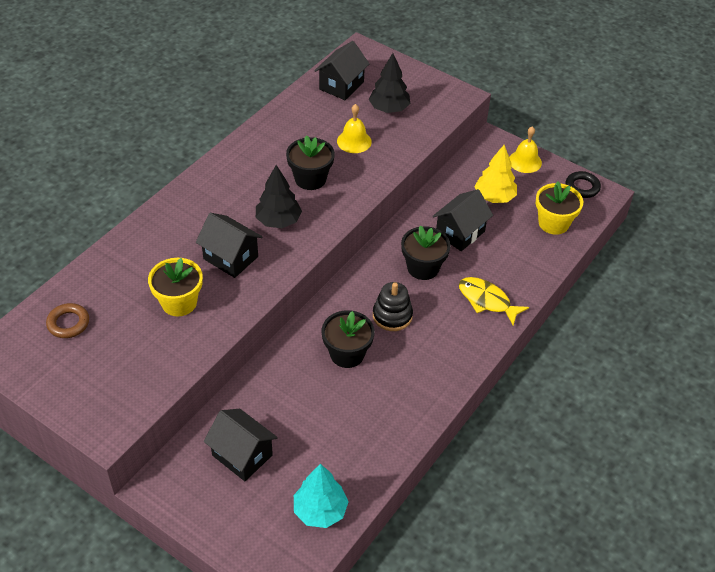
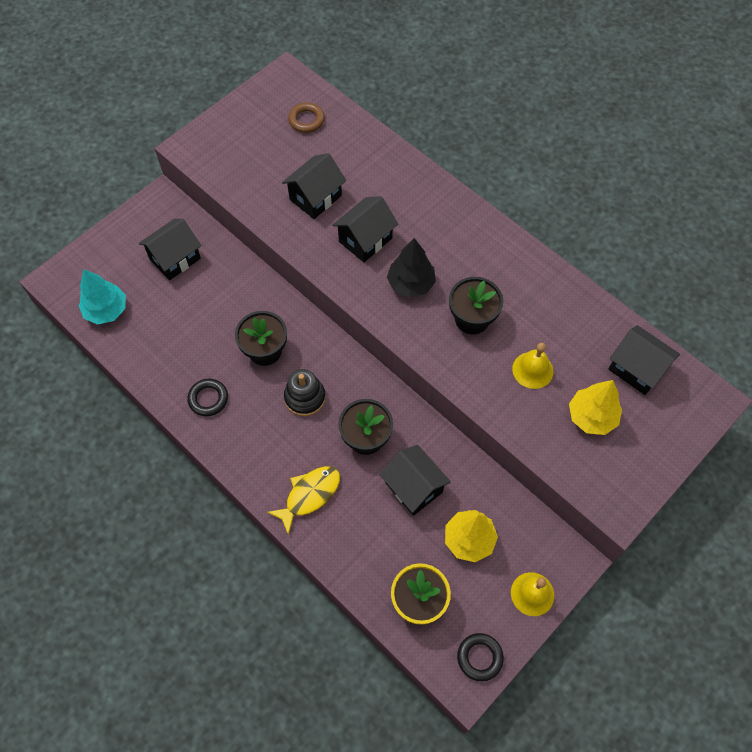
camera: 100 degrees right, 15 degrees up
(179, 302) = (315, 197): yellow flower pot -> black house
(389, 109) = (591, 416): black tree -> yellow tree
(410, 392) = (208, 399): none -> black ring

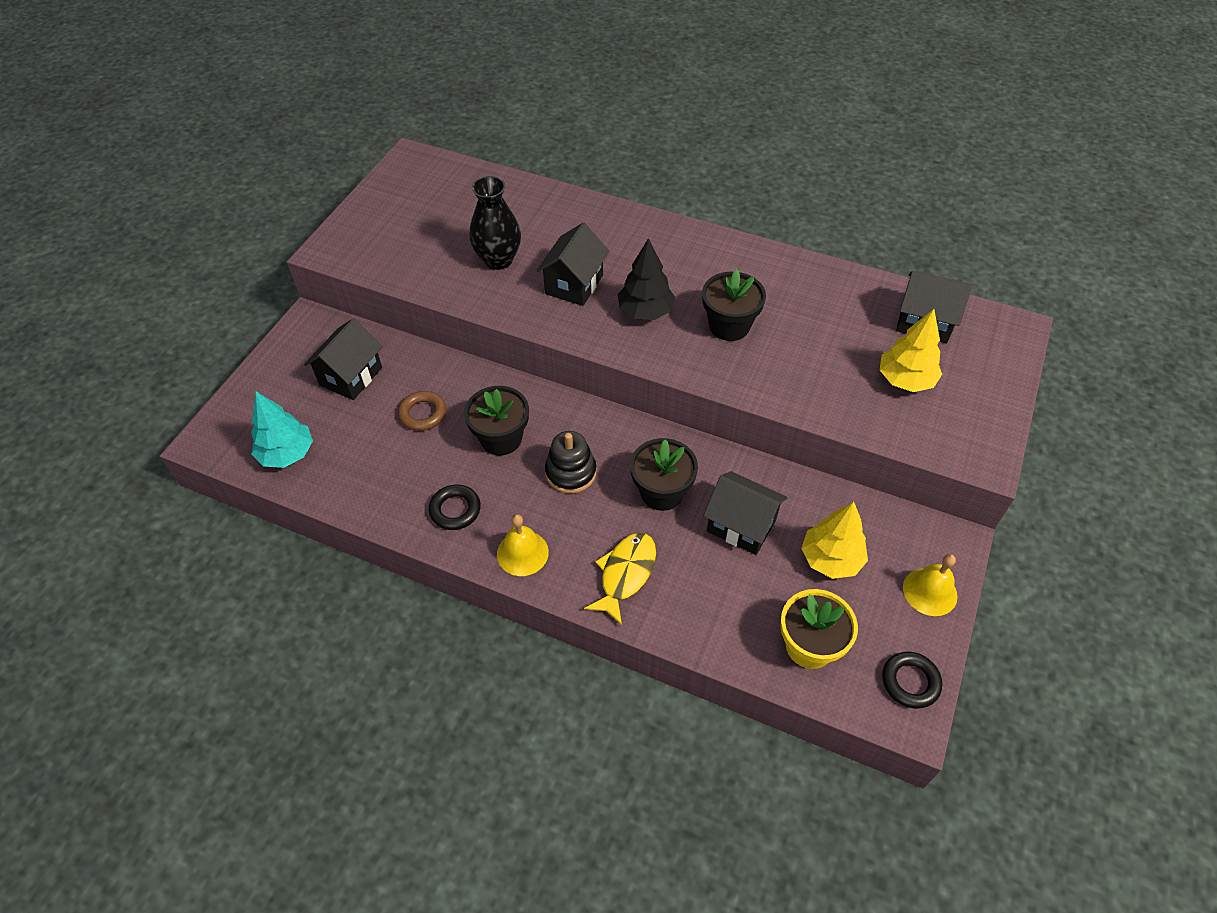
camera: 20 degrees left, 10 degrees down
(306, 120) = (453, 192): brown ring -> brown ring (423, 414)
(315, 197) = (498, 260): black house -> black vase
(532, 370) = (819, 355): yellow bell -> yellow bell (522, 553)

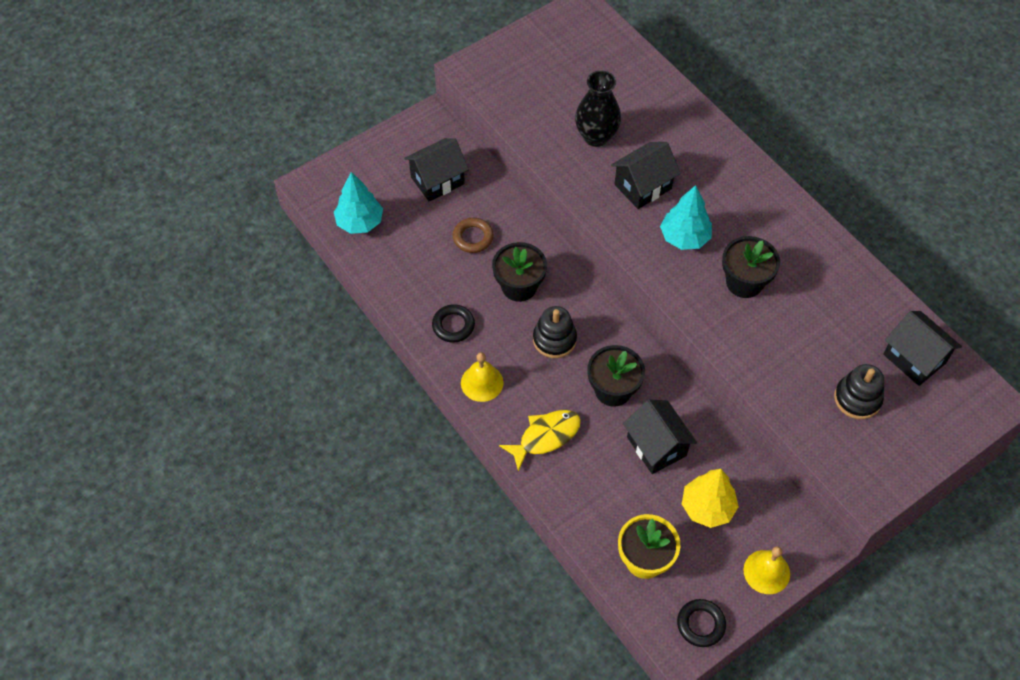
camera: 30 degrees right, 5 degrees up
(645, 311) = (684, 237): black tree -> turquoise tree
(905, 380) = (857, 398): yellow tree -> black stacking toy

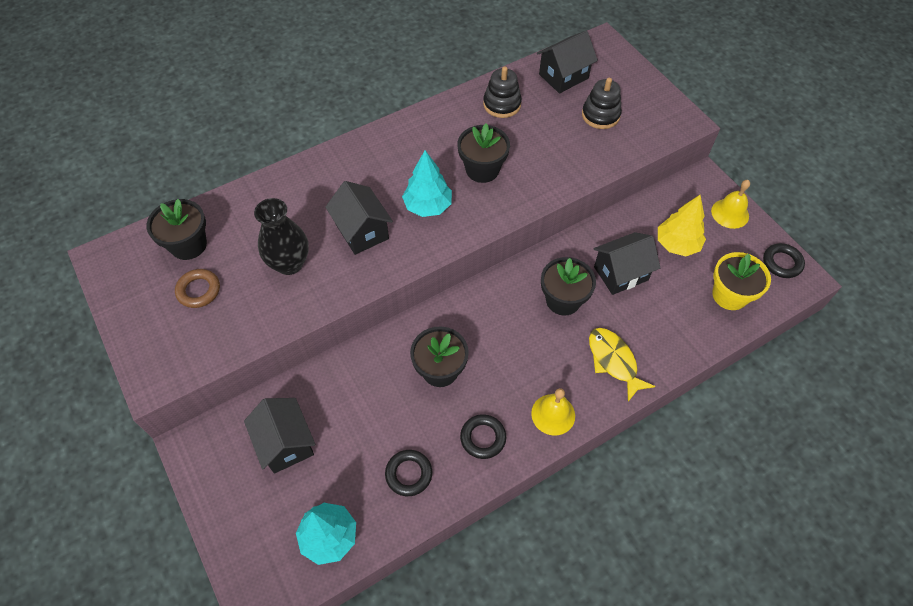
camera: 85 degrees left, 0 degrees up
(416, 271) = (409, 474): none -> black ring
(473, 237) = (371, 410): brown ring -> brown ring (199, 290)
(554, 339) = (506, 343): black stacking toy -> black stacking toy (502, 104)
(605, 61) = (188, 245): none -> black flower pot

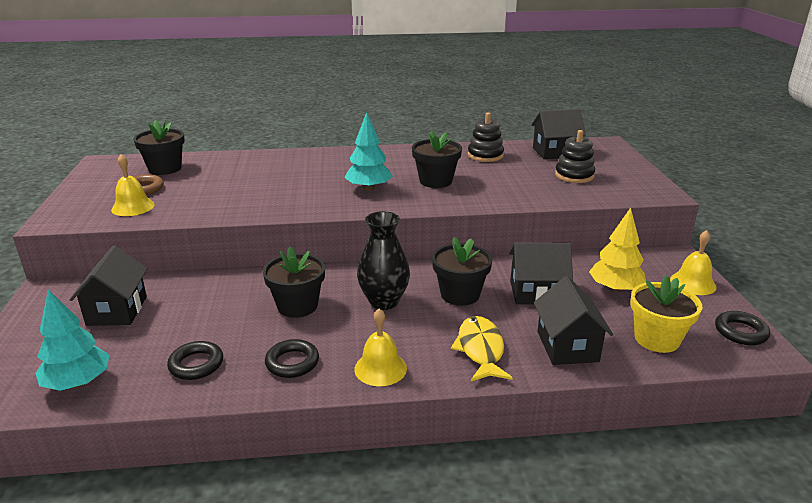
camera: 25 degrees right, 30 degrees down
(216, 325) = (133, 207): none -> yellow bell
(289, 263) = (225, 192): black vase -> black vase (384, 301)
(362, 231) = (300, 189): black house -> black house (567, 346)

